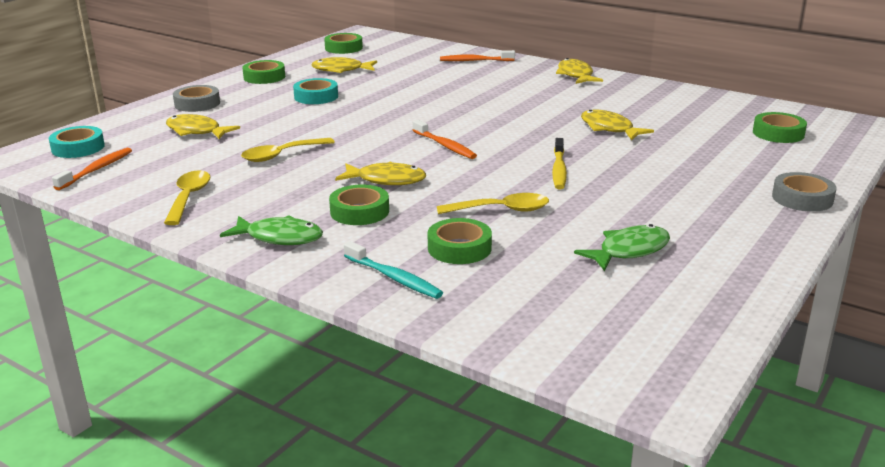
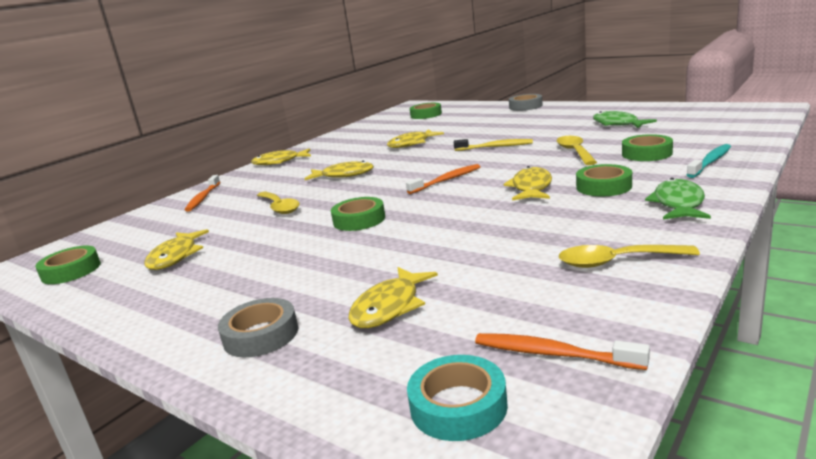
camera: 85 degrees left, 5 degrees down
(264, 77) = (161, 304): green tape -> green tape (359, 220)
(282, 155) = (476, 238): yellow spoon -> yellow spoon (279, 207)
(316, 96) = (277, 254): turquoise tape -> none
(501, 104) = (344, 175): none -> yellow fish

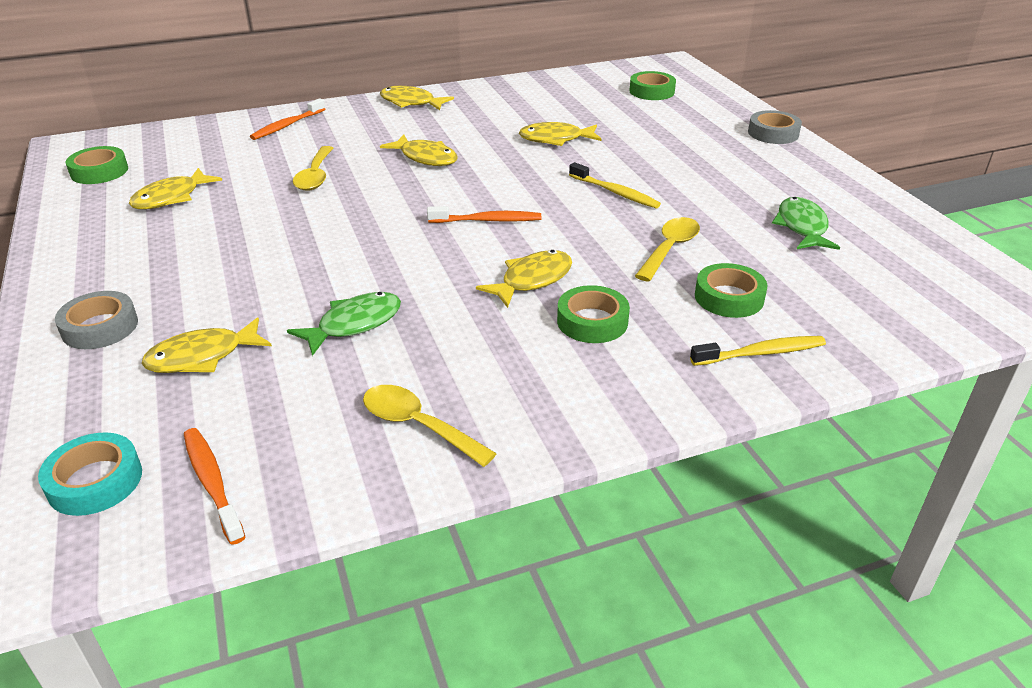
camera: 30 degrees right, 15 degrees up
(359, 220) = (340, 234): green tape -> none
(678, 204) = (605, 392): green fish -> green fish (354, 324)
(710, 162) = (760, 353): turquoise toothbrush -> yellow toothbrush

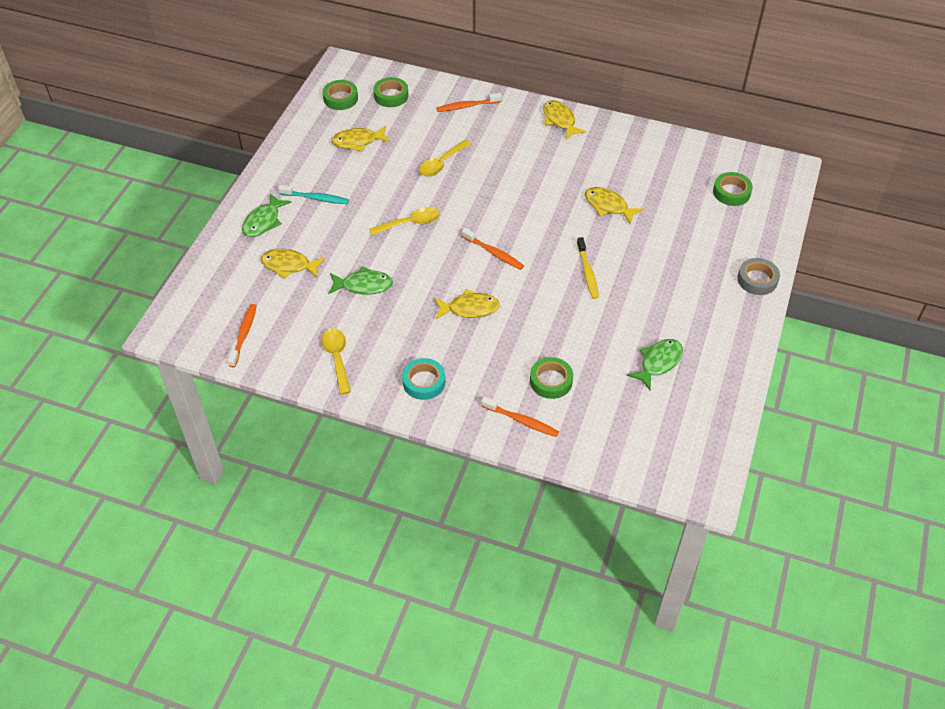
camera: 40 degrees right, 15 degrees up
(95, 481) = (207, 307): turquoise tape -> turquoise tape (424, 382)
(100, 327) = (263, 221): grey tape -> green fish
(165, 270) = (315, 198): none -> turquoise toothbrush
(425, 158) = (515, 180): yellow fish -> none
(592, 321) = (467, 352): green tape -> green tape (391, 96)
(670, 249) = (563, 331): yellow spoon -> yellow spoon (410, 223)
(760, 353) = (521, 420): yellow toothbrush -> orange toothbrush

